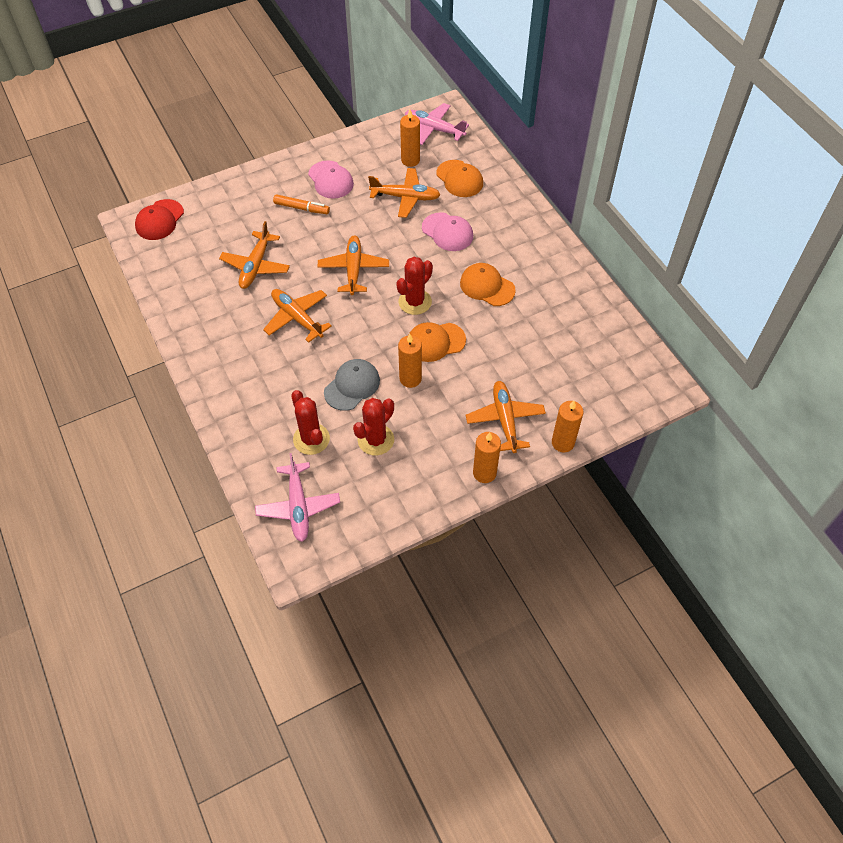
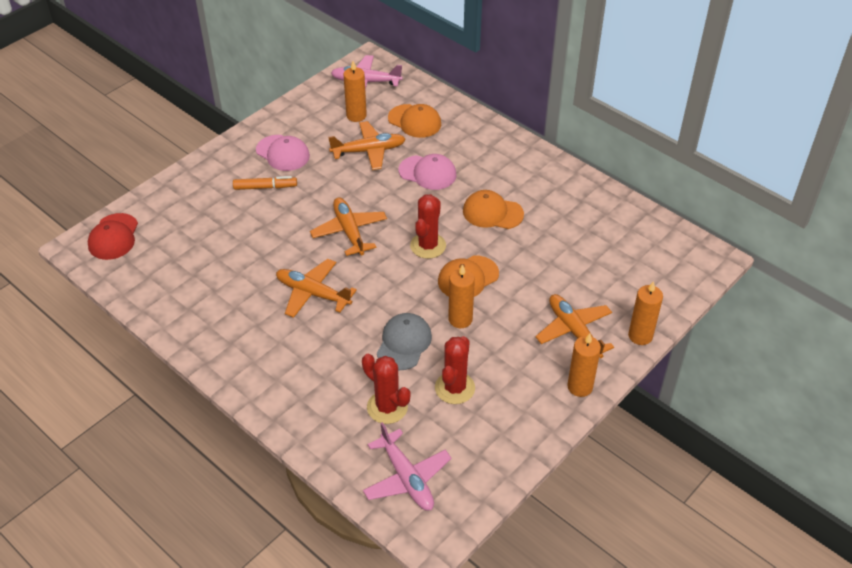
camera: 20 degrees left, 10 degrees down
(255, 266) = (243, 255): orange plane -> none

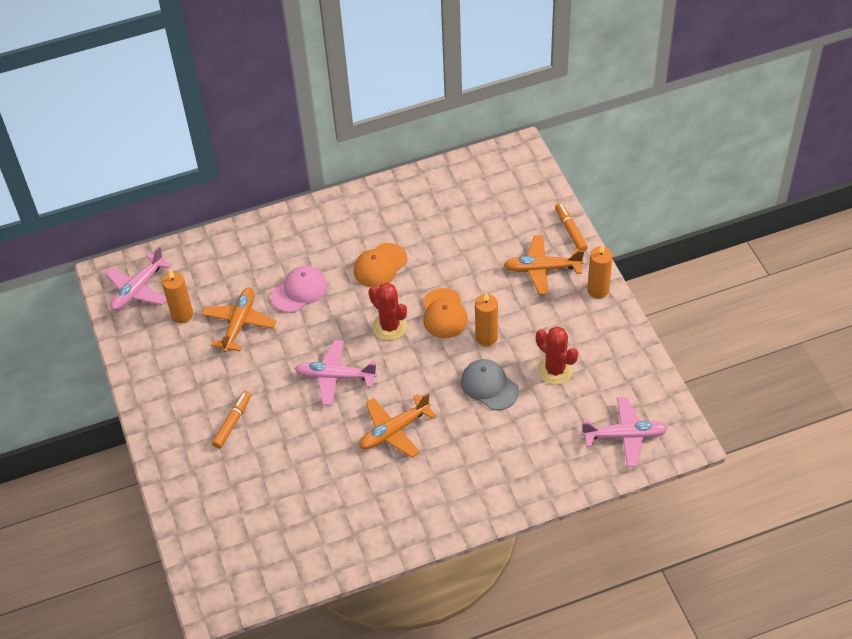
camera: 60 degrees left, 5 degrees up
(113, 237) = (217, 571): red cap -> none
(283, 153) = (194, 392): pink cap -> none
(349, 231) = (335, 377): orange plane -> pink plane
(387, 407) = (549, 423): red cactus -> none
(414, 121) = (223, 273): orange cap -> none
(640, 336) = (570, 231): orange candle -> orange marker

